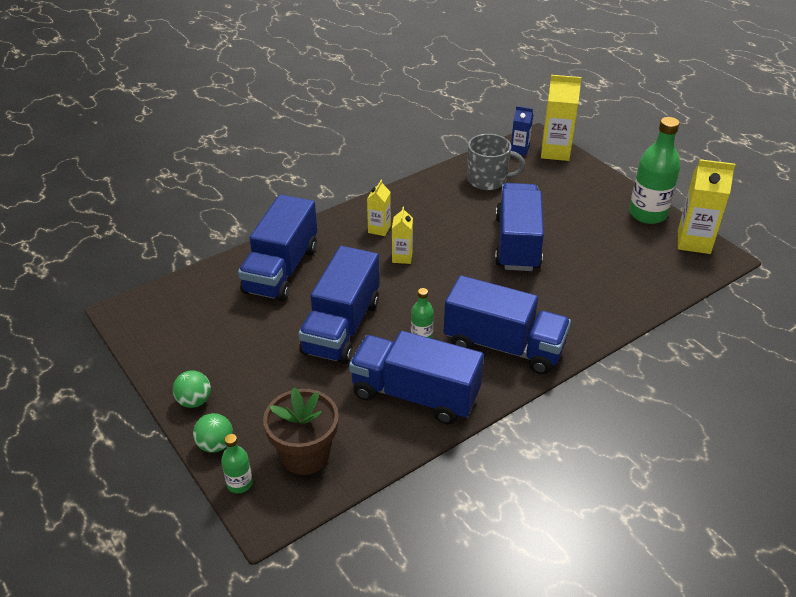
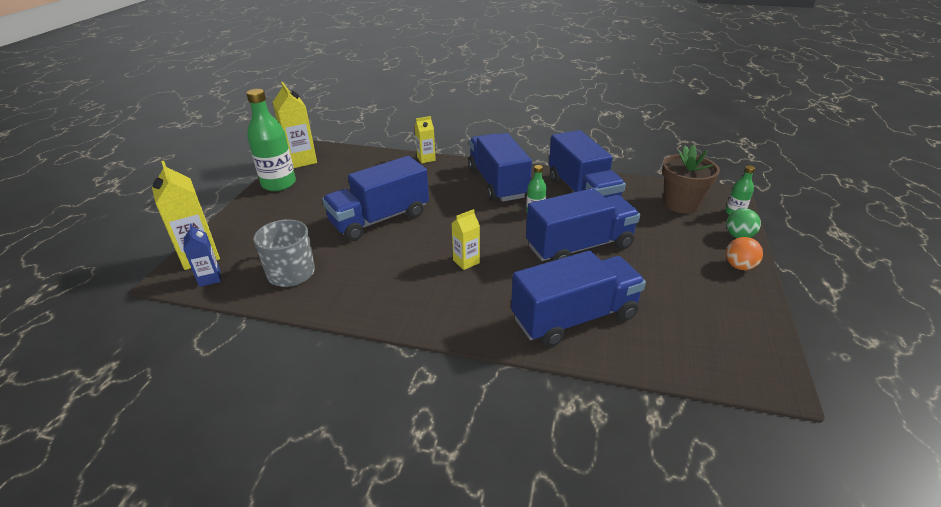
camera: 130 degrees left, 5 degrees down
(194, 401) = (739, 266): green ball -> orange ball
(379, 229) = (444, 295): yellow carton -> yellow carton (426, 159)

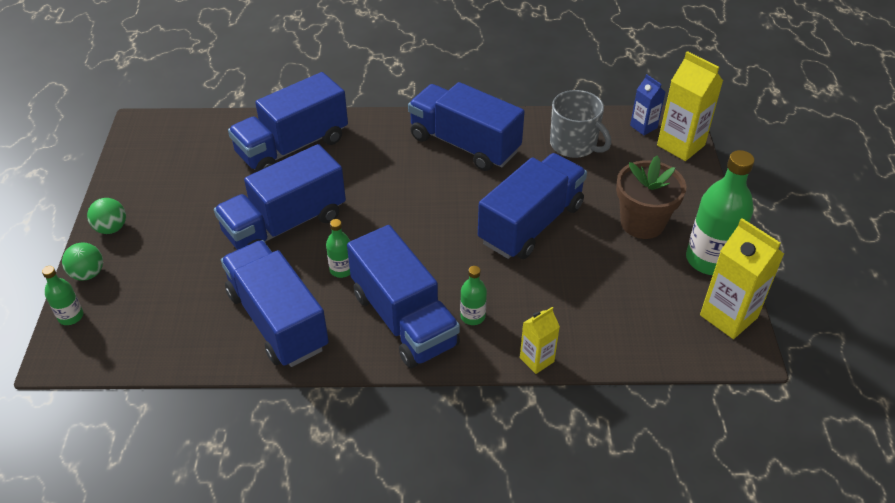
camera: 165 degrees right, 10 degrees up
(394, 290) = (464, 144): none -> blue truck
(453, 179) = (472, 316): none -> green bottle
(466, 261) = (406, 185): yellow carton -> none
(681, 204) = (139, 322): brown flower pot -> brown flower pot (642, 223)
(739, 266) = (111, 228): orange ball -> green ball

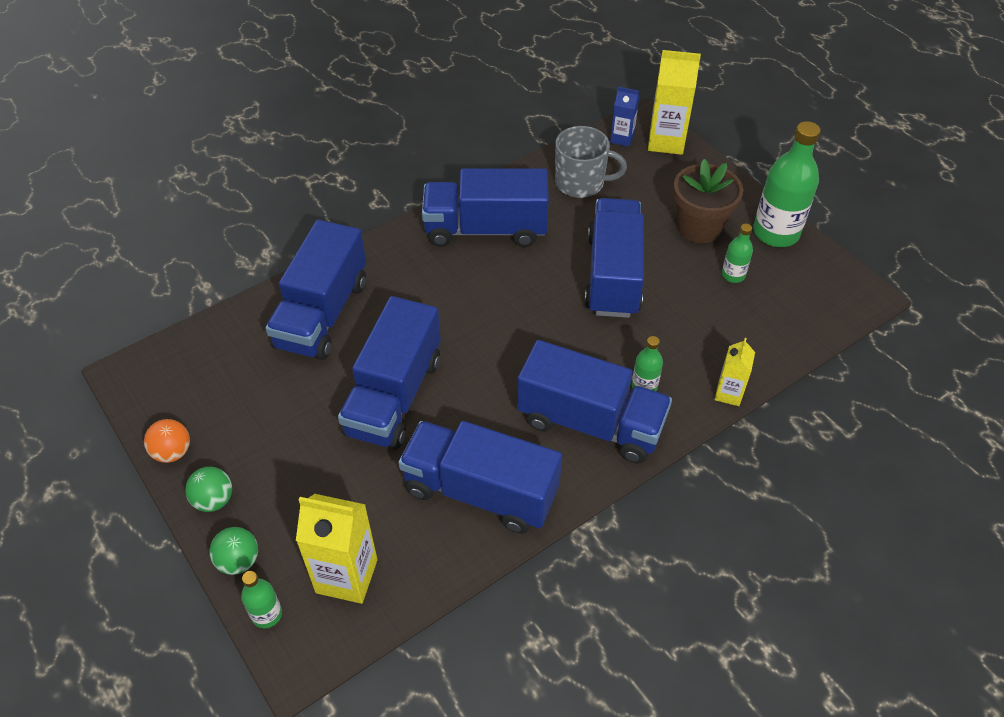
camera: 35 degrees left, 5 degrees up
(118, 186) = (172, 452): none -> orange ball
(341, 270) = (491, 409): green bottle -> green bottle (733, 275)
(728, 316) = (830, 273): yellow carton -> yellow carton (346, 576)

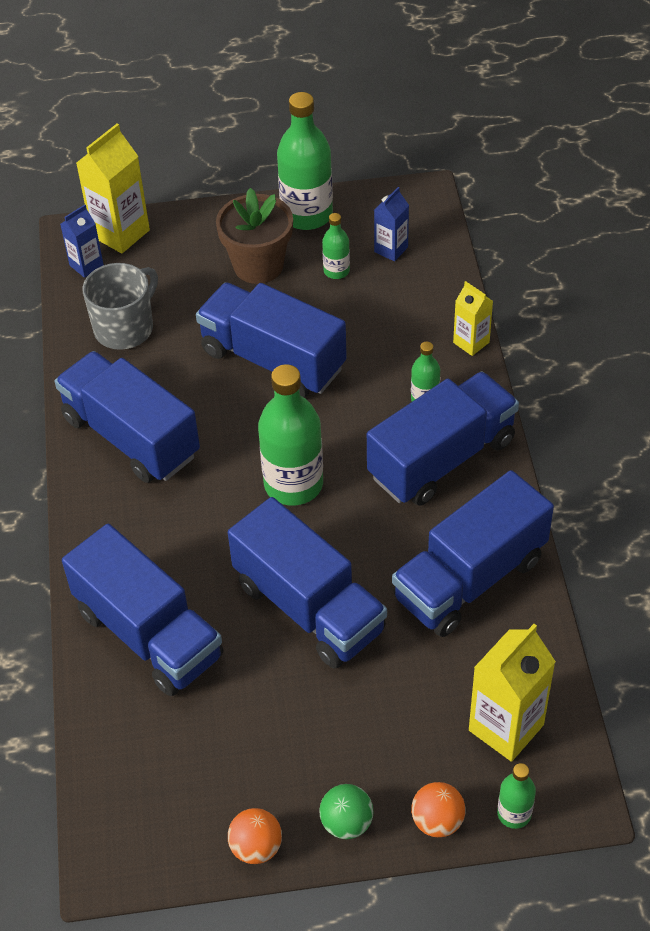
camera: 60 degrees left, 0 degrees up
(239, 561) = (437, 821): green ball -> orange ball
(485, 229) = (131, 437): blue truck -> blue truck turned 105 degrees clockwise
(502, 338) = (293, 484): none -> green bottle
(785, 299) = (391, 249): none -> blue carton

